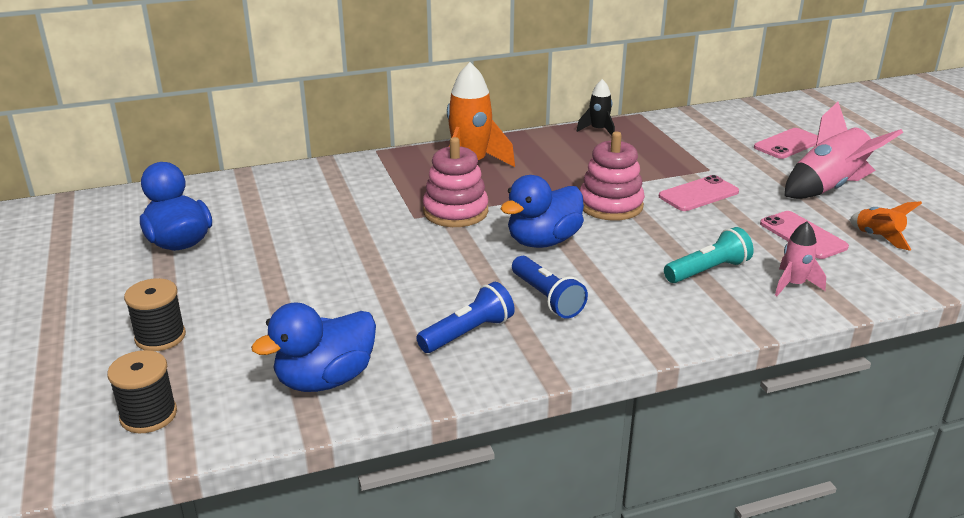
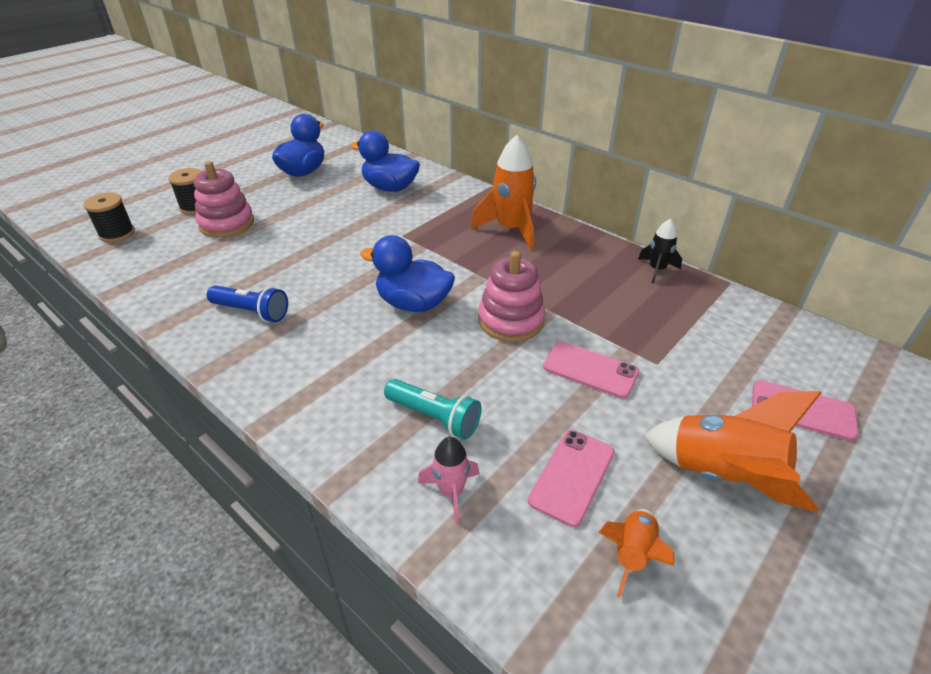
camera: 60 degrees right, 10 degrees up
(325, 379) = (171, 275): blue duck -> blue duck (390, 188)
(455, 212) = (426, 249): pink stacking toy -> pink stacking toy (227, 224)
(547, 298) = (322, 334): blue flashlight -> none
(828, 188) = (722, 475): pink rocket -> orange rocket

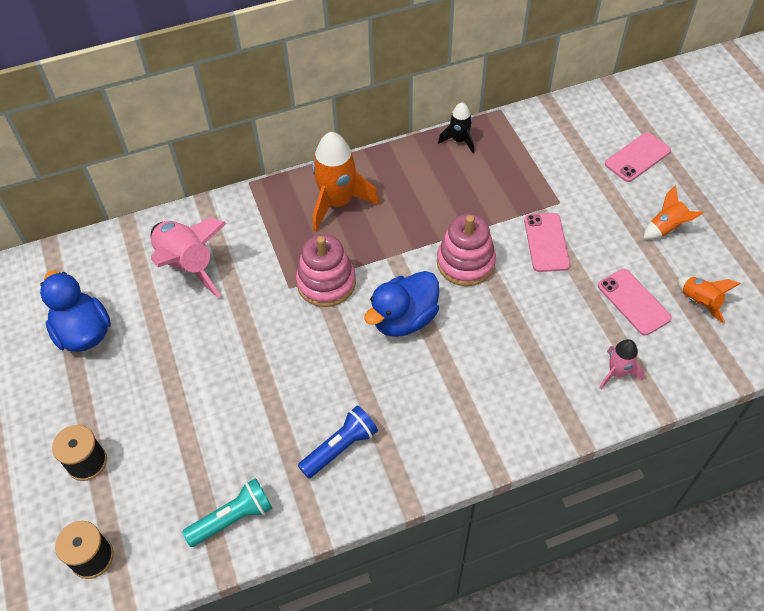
camera: 60 degrees left, 15 degrees up
(227, 224) = (152, 437): pink stacking toy -> pink stacking toy (326, 283)
(390, 188) = (187, 264): blue duck -> pink rocket
(434, 417) = (545, 356): turquoise flashlight -> turquoise flashlight (233, 518)
(590, 370) = (546, 242): pink phone -> pink phone turned 60 degrees counterclockwise
(722, 475) = (666, 228): orange rocket -> orange rocket, size x0.54

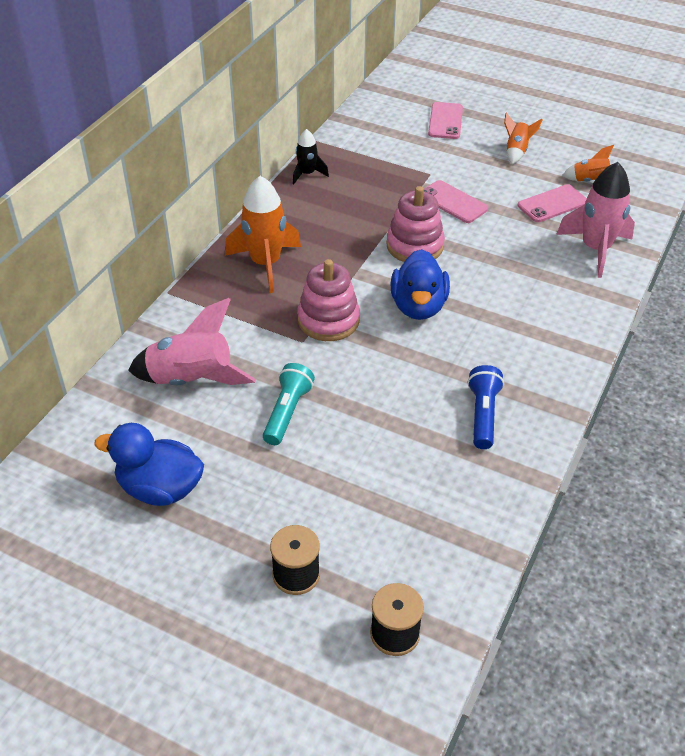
camera: 45 degrees left, 10 degrees down
(233, 518) = (468, 517): turquoise flashlight -> turquoise flashlight (287, 412)
(617, 373) = (595, 249): pink rocket -> pink rocket, size x1.84
(633, 302) = (552, 204): pink phone -> pink phone turned 45 degrees counterclockwise

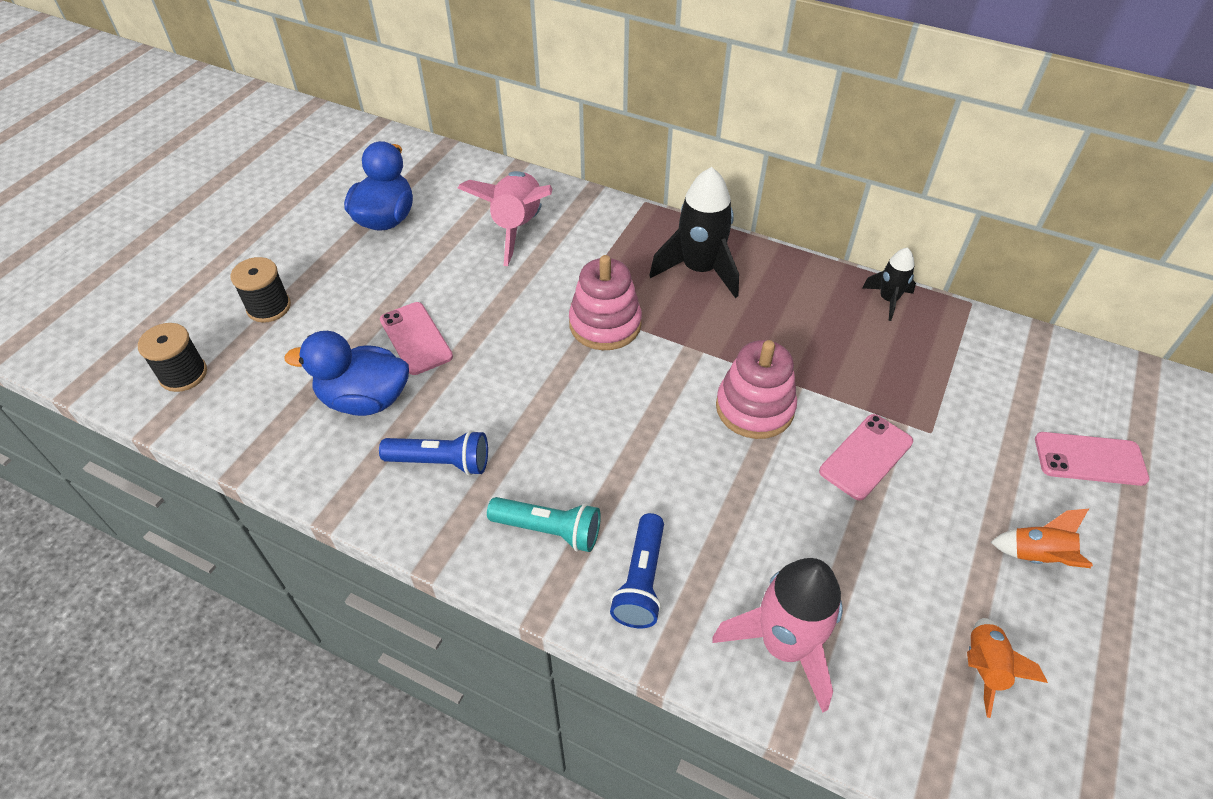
camera: 90 degrees right, 5 degrees up
(265, 264) = (699, 269): orange rocket -> black rocket
(287, 412) = (466, 295): turquoise flashlight -> turquoise flashlight (549, 530)
(418, 306) = (632, 407): blue duck -> blue duck (365, 399)
(552, 204) = (896, 595): pink phone -> pink phone (416, 338)
(566, 306) = (641, 581): none -> blue flashlight

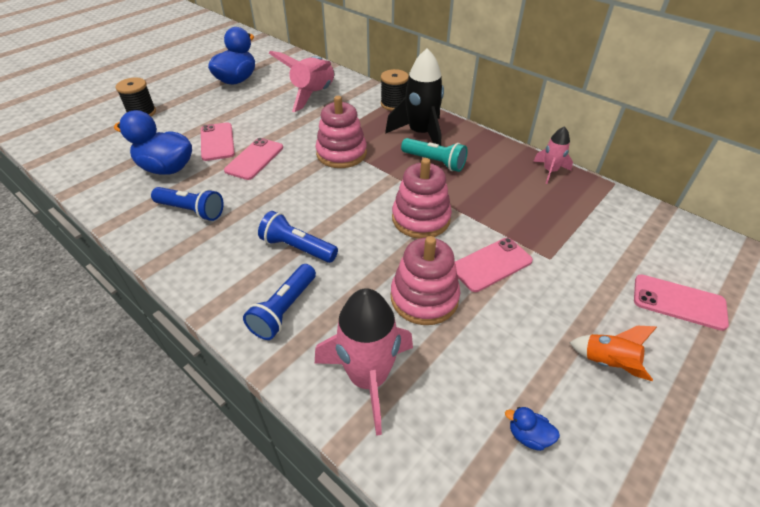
camera: 15 degrees right, 5 degrees down
(183, 374) = (72, 138): black spool -> black spool (394, 104)
(486, 357) = (254, 159): none -> pink phone
(549, 530) = (238, 264): turquoise flashlight -> turquoise flashlight (435, 162)
(615, 487) = (297, 248): none -> blue flashlight
(805, 522) = (424, 298): none -> pink stacking toy
(888, 300) = (550, 171): black rocket -> pink rocket
(983, 667) = (528, 436): orange rocket -> blue duck

